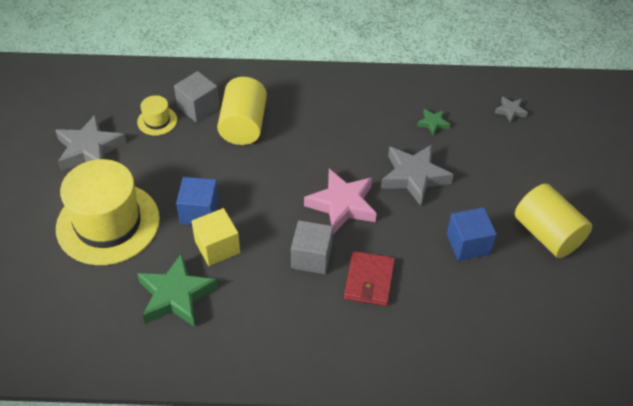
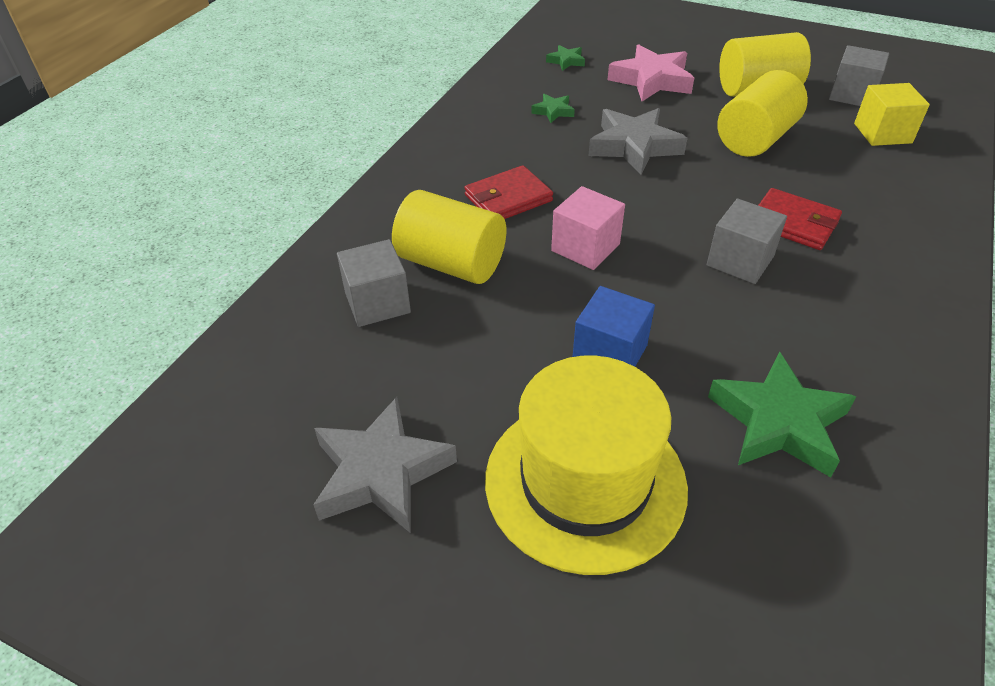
camera: 65 degrees left, 5 degrees down
(157, 121) = (373, 359): yellow hat -> none
(217, 247) = (690, 350): yellow cube -> yellow cube (882, 133)
(287, 179) = (585, 247): none -> pink cube
(318, 130) = (508, 198): none -> red wallet
(342, 205) = (656, 212): pink star -> pink star (652, 80)
(468, 244) = (755, 139): blue cube -> yellow cylinder
(510, 111) = (566, 61): grey star -> green star
(583, 300) = (852, 95): none -> grey cube

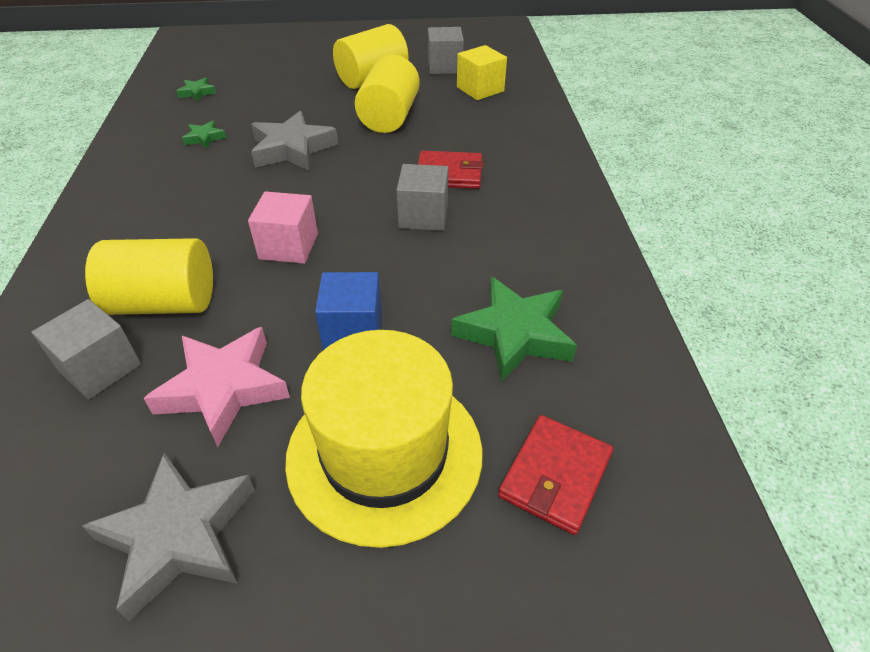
camera: 30 degrees left, 0 degrees up
(508, 198) = (195, 225): red wallet -> red wallet (555, 475)
(652, 80) = (282, 91): pink star -> pink star (224, 388)

